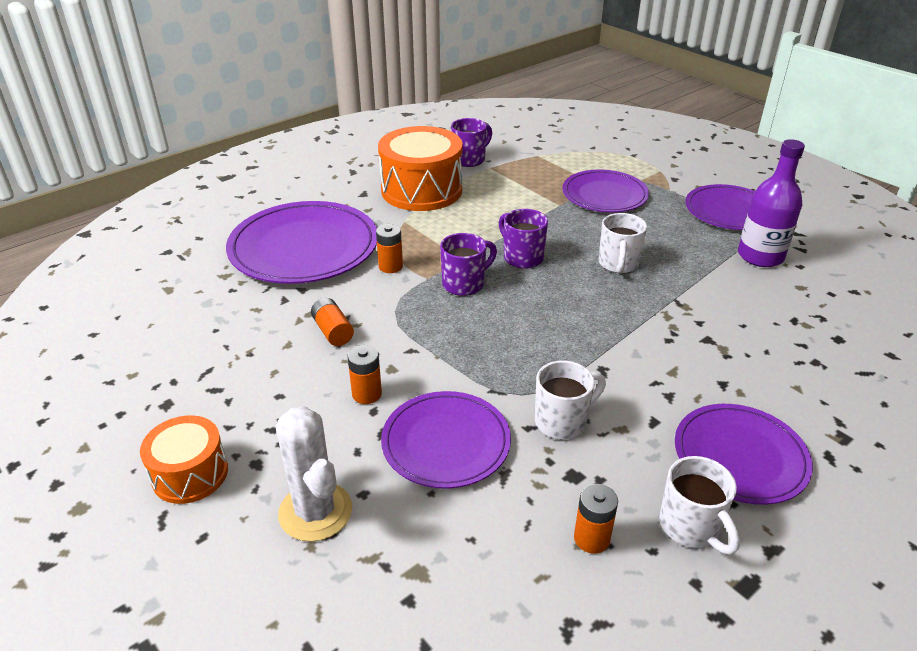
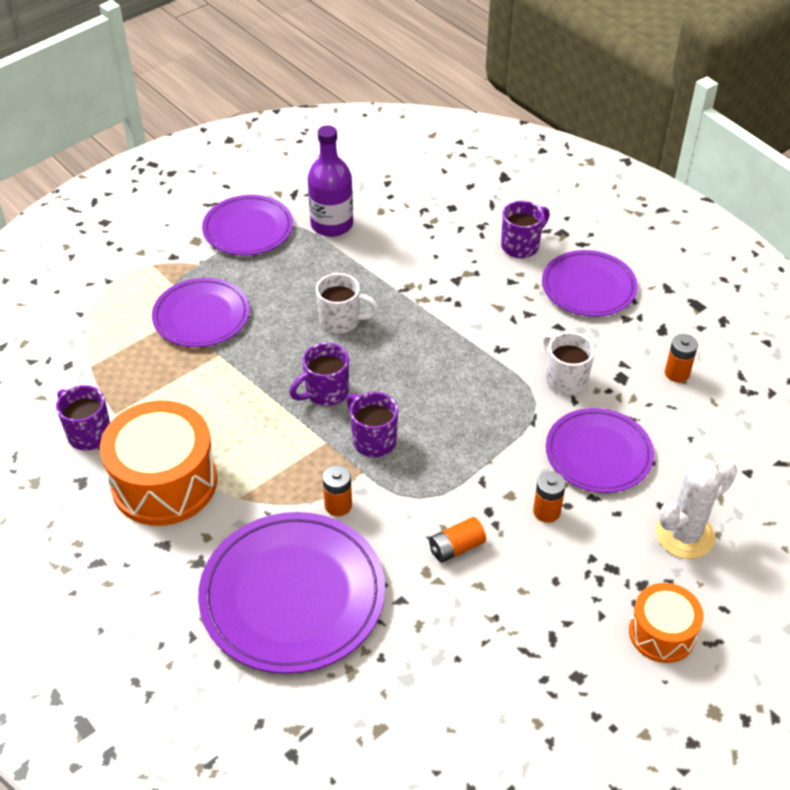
camera: 90 degrees left, 10 degrees up
(691, 527) = (657, 322): white mug -> none
(795, 395) = (521, 246): none -> purple mug

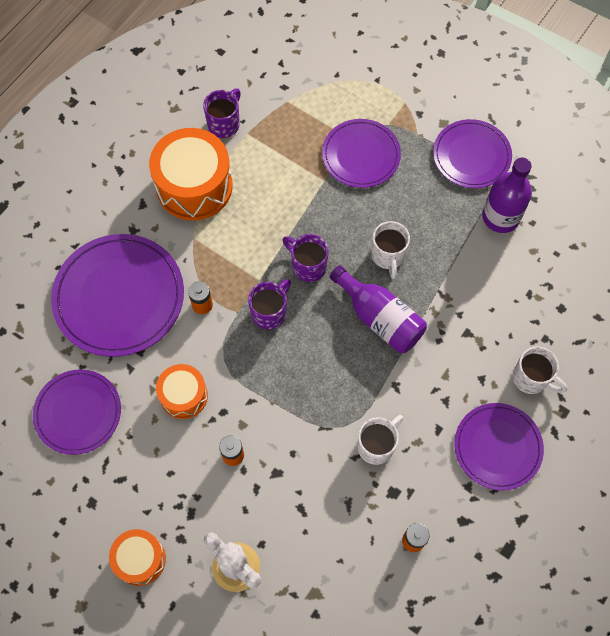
camera: 75 degrees right, 20 degrees up
(415, 344) = (380, 318): none -> purple bottle
(456, 547) = (184, 396): orange battery -> orange drum
(521, 246) = (531, 378): purple mug -> white mug
(598, 453) = (302, 486): purple plate -> purple plate (78, 412)

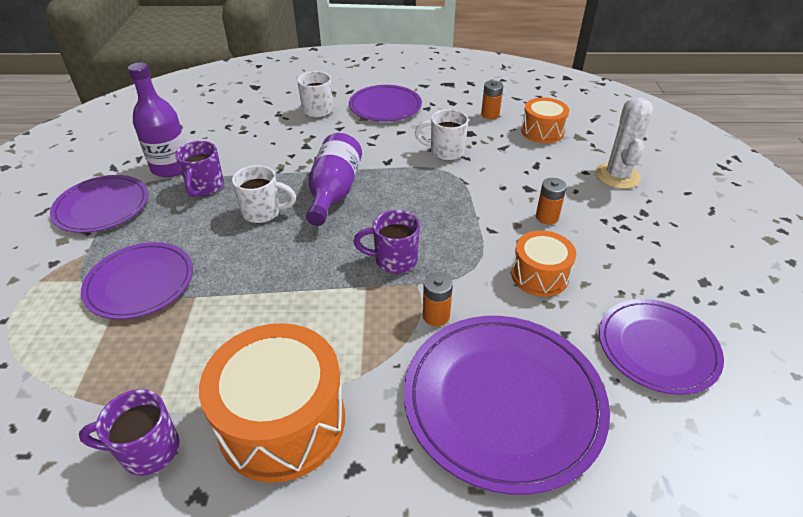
camera: 125 degrees left, 25 degrees down
(140, 559) = (690, 225): orange drum -> orange drum (542, 131)
(308, 266) = (318, 259): purple mug -> purple mug (205, 187)
(388, 256) = (263, 212): white mug -> white mug turned 45 degrees clockwise

